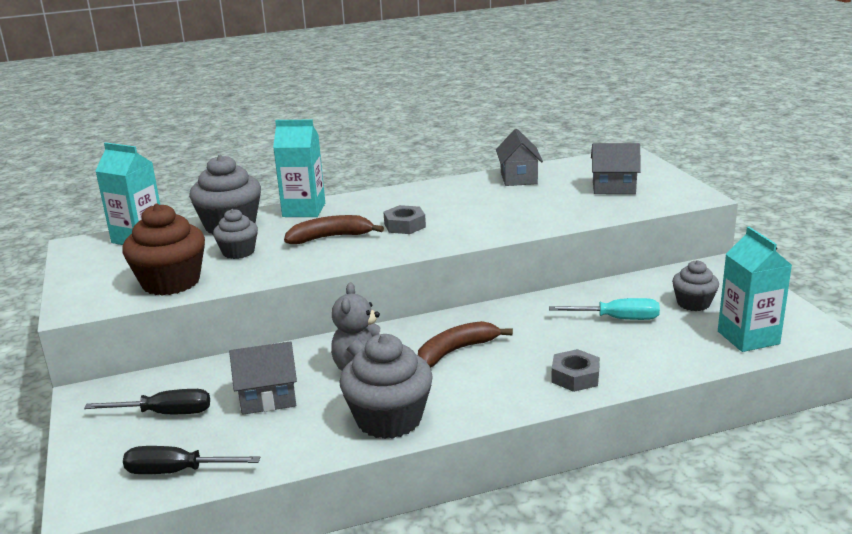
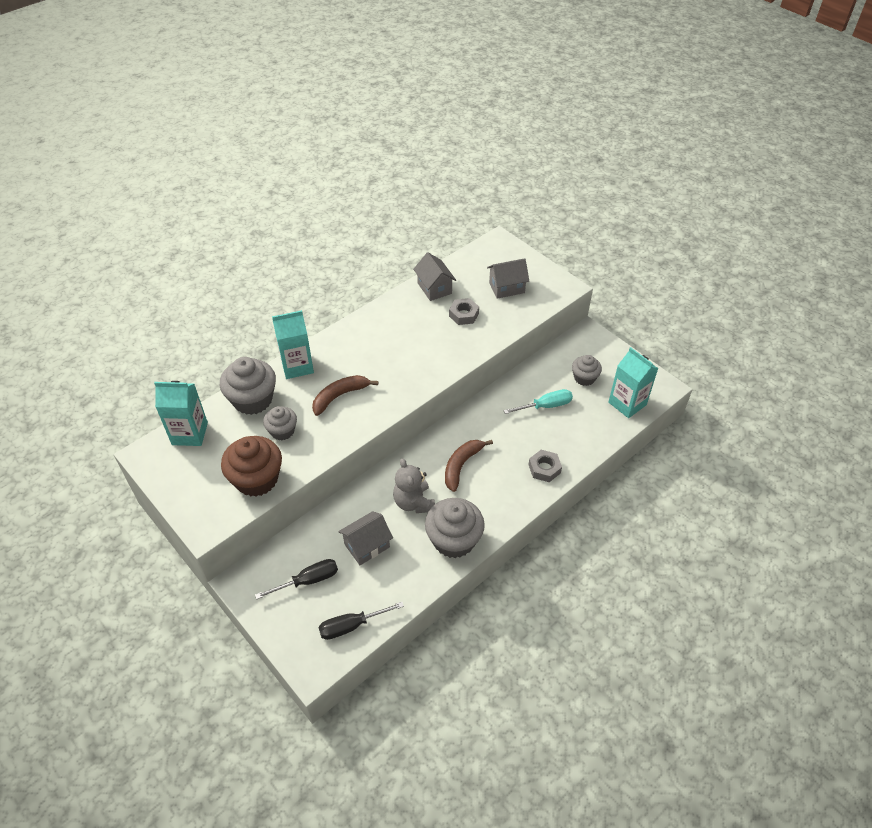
camera: 25 degrees left, 25 degrees up
(404, 225) = (385, 368): grey nut -> grey nut (463, 315)

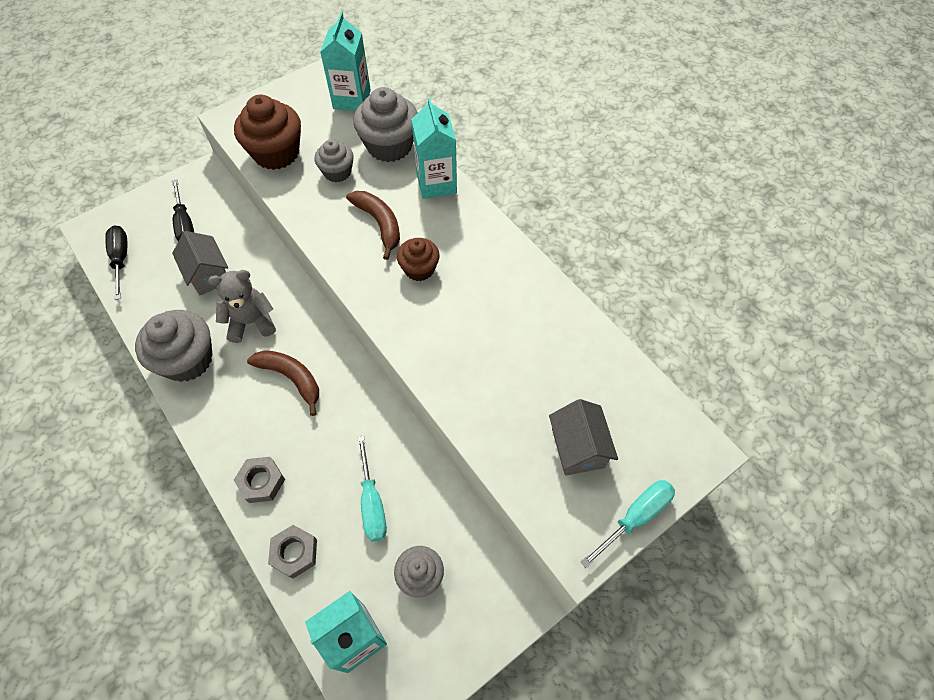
camera: 95 degrees right, 10 degrees up
(382, 368) = (419, 269): none -> brown cupcake
(434, 288) = (577, 341): grey house -> none
(463, 315) = (516, 376): grey nut -> grey nut (294, 553)
(541, 266) = (636, 517): none -> turquoise screwdriver

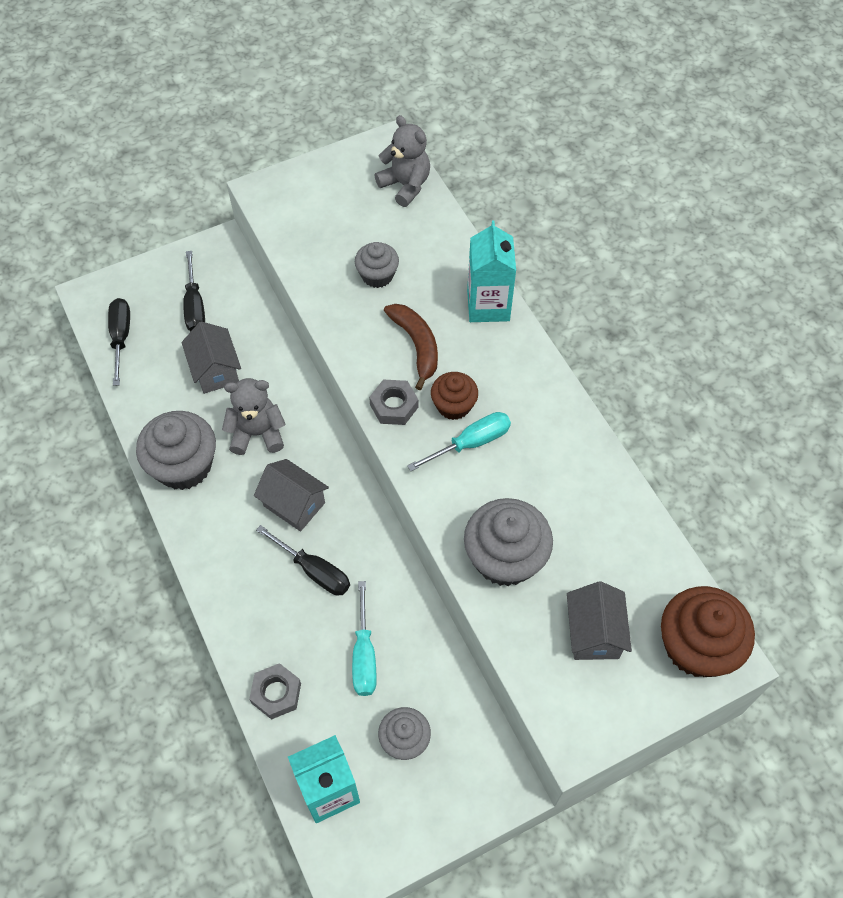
camera: 10 degrees right, 0 degrees up
(261, 482) = (250, 613): grey nut -> grey nut (394, 406)
(276, 153) = (311, 242): brown cupcake -> brown cupcake (696, 646)
(291, 378) = (294, 504): brown banana -> grey house
(317, 434) = (314, 571): none -> black screwdriver
(352, 99) = (405, 185): turquoise carton -> grey teddy bear
(389, 146) = (441, 251): grey cupcake -> grey cupcake (505, 558)
(636, 517) = (641, 715): turquoise screwdriver -> turquoise screwdriver (472, 442)

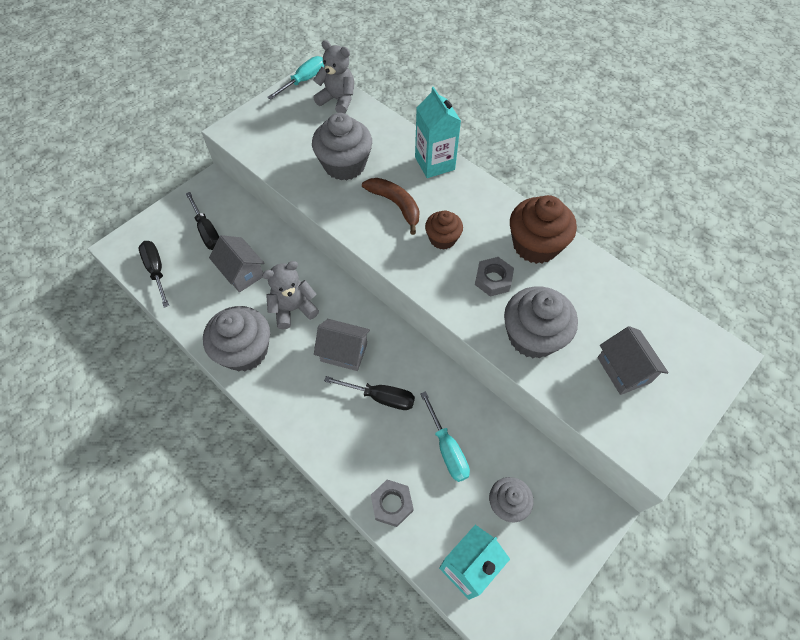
camera: 20 degrees left, 0 degrees up
(377, 275) = (344, 165): grey cupcake -> grey cupcake, size x1.70
(394, 406) = (398, 252): grey nut -> grey nut (493, 280)
(472, 442) = (468, 261): turquoise screwdriver -> turquoise screwdriver (304, 80)
(696, 646) = (699, 354): brown cupcake -> brown cupcake (535, 245)

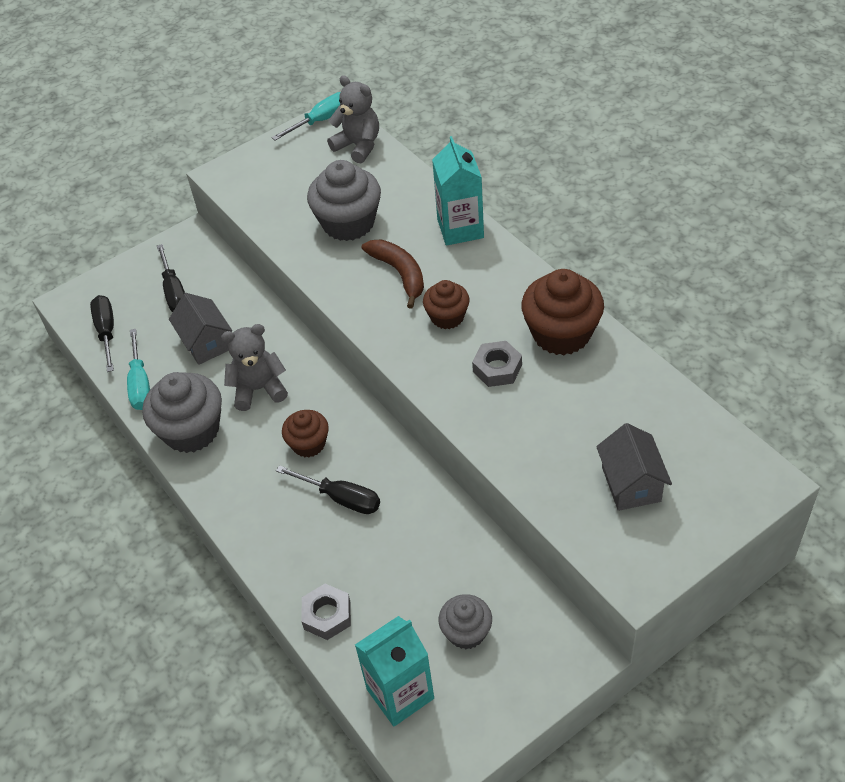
camera: 15 degrees right, 10 degrees down
(344, 352) = (308, 444): grey house -> brown cupcake
(447, 449) = (408, 564): turquoise screwdriver -> turquoise screwdriver (140, 384)
(532, 336) = (528, 436): grey cupcake -> none

